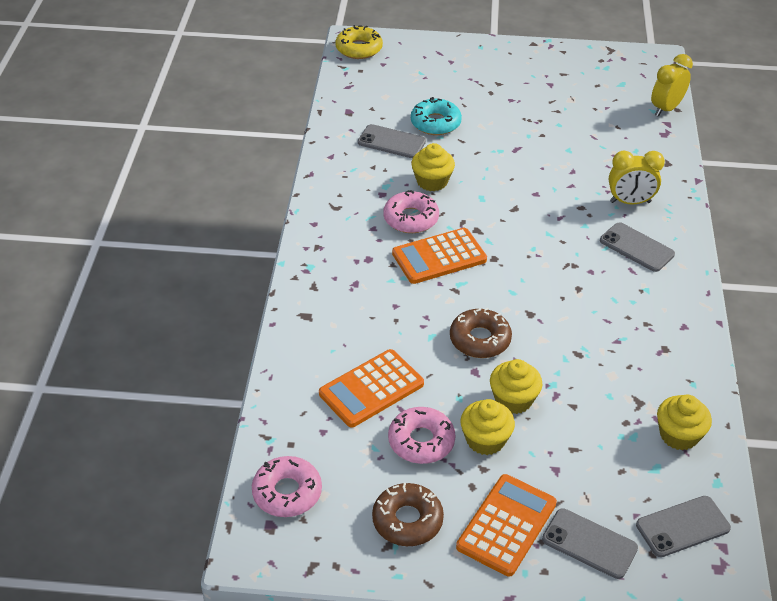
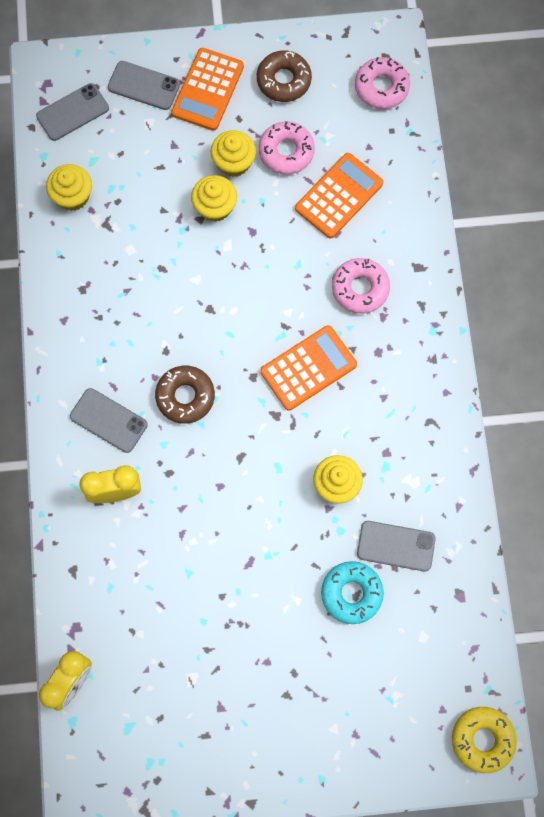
camera: 170 degrees right, 30 degrees up
(411, 218) = (347, 419): pink donut -> pink donut (360, 288)
(480, 339) = (253, 268): brown donut -> brown donut (185, 396)

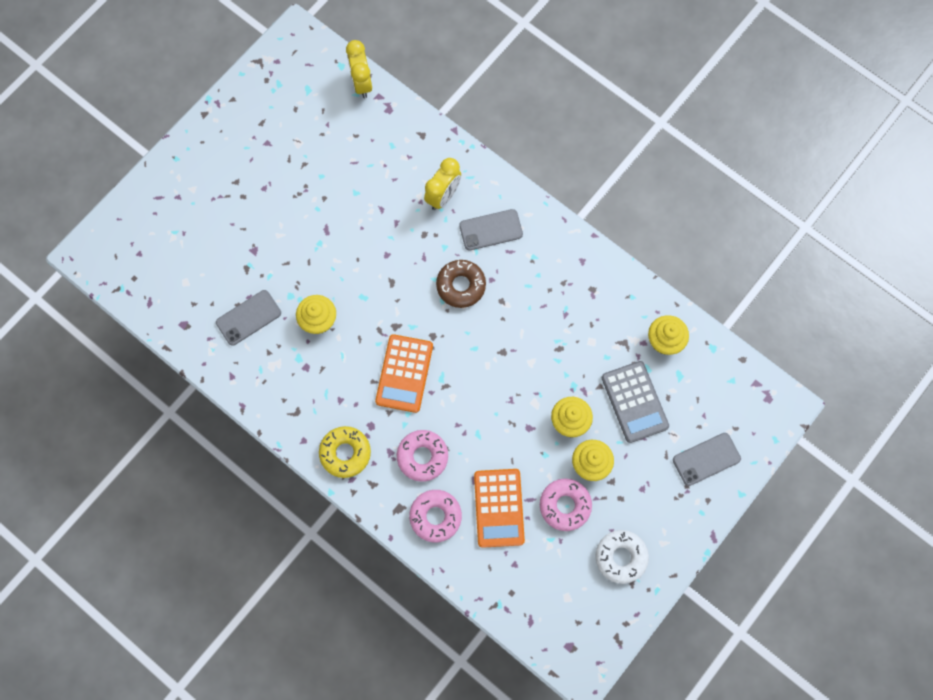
camera: 135 degrees right, 0 degrees up
(72, 112) = (729, 395): grey phone -> none
(149, 174) = (634, 402): none -> grey calculator
(207, 90) = (662, 498): orange calculator -> none
(284, 80) = (621, 557): brown donut -> white donut
(351, 593) = (250, 267): turquoise donut -> none
(381, 87) = (550, 620): pink donut -> pink donut (435, 516)
(482, 739) = (102, 259): yellow donut -> yellow donut (345, 453)

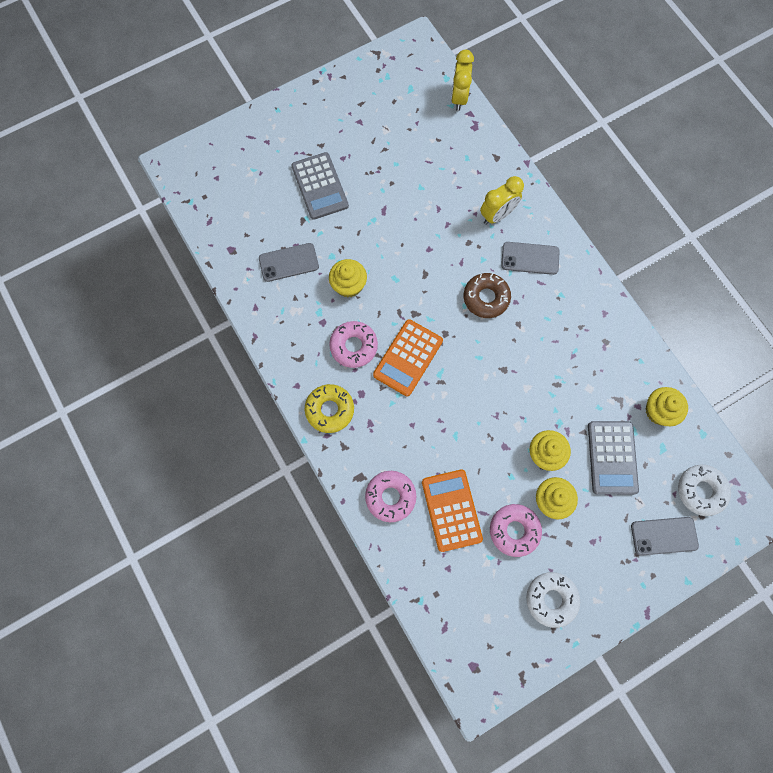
camera: 20 degrees right, 0 degrees up
(251, 226) = (320, 186): none -> grey calculator
(422, 456) = (398, 438): pink donut -> pink donut (353, 346)
(499, 508) = (451, 510): orange calculator -> orange calculator turned 150 degrees clockwise
(727, 404) = (701, 491): none -> white donut

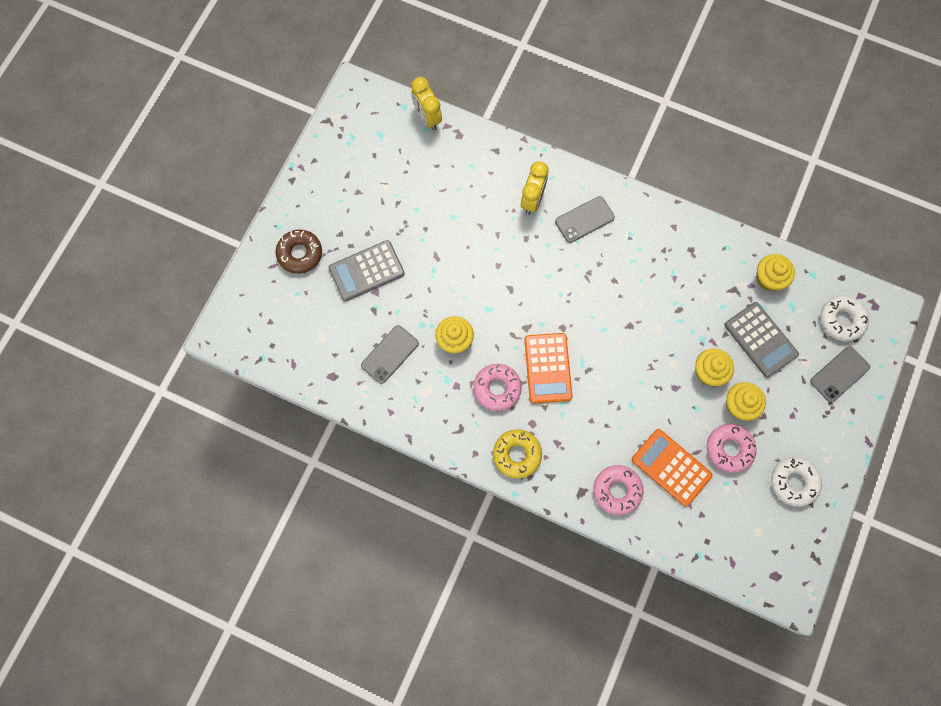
camera: 35 degrees left, 0 degrees up
(320, 186) = (366, 271): grey calculator -> grey calculator turned 120 degrees clockwise
(486, 298) = (573, 276): brown donut -> brown donut (300, 254)

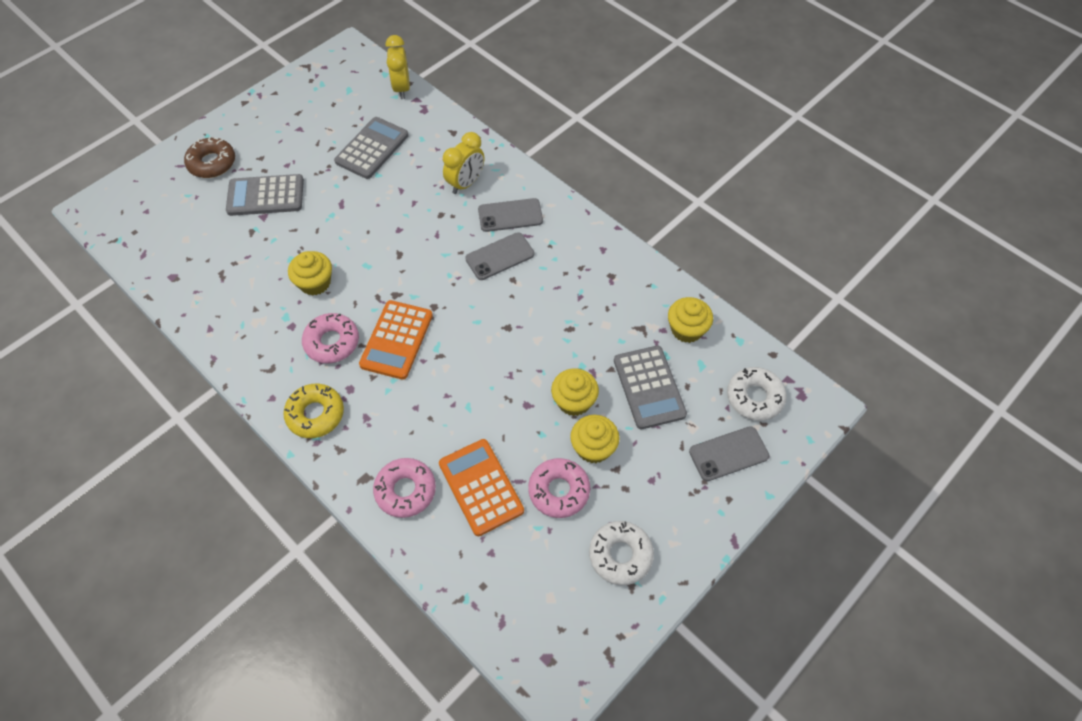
camera: 20 degrees right, 15 degrees down
(390, 354) = (242, 275): grey phone -> grey phone (500, 256)
(434, 191) = (372, 148): none -> grey calculator

